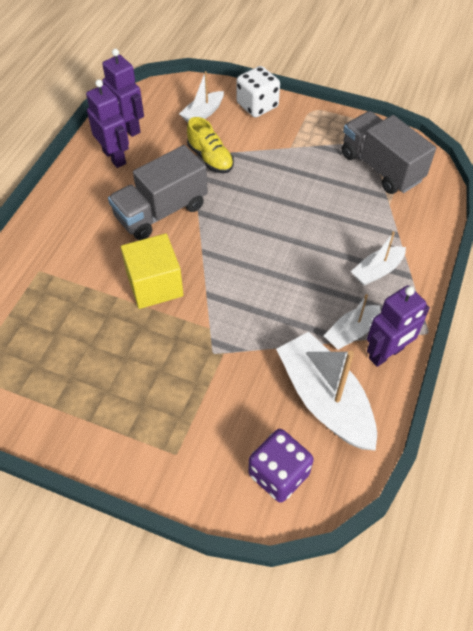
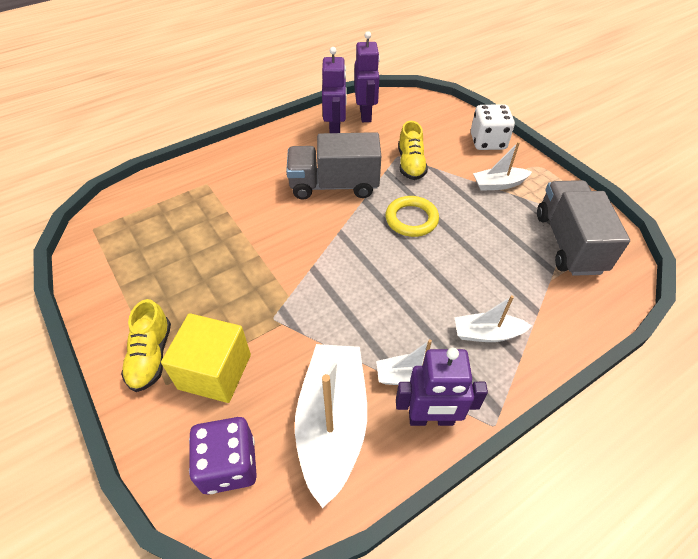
camera: 35 degrees right, 5 degrees down
(142, 442) = (151, 356): none -> yellow shoe
(155, 285) = (278, 237): yellow cube -> yellow cube (215, 371)
(203, 114) = (434, 129): white boat -> white boat (498, 184)
(251, 209) = (411, 219): none -> yellow ring

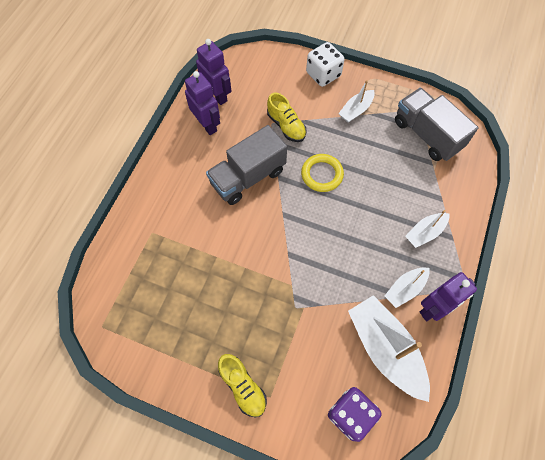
camera: 35 degrees left, 15 degrees up
(215, 371) = (292, 367): yellow cube -> none

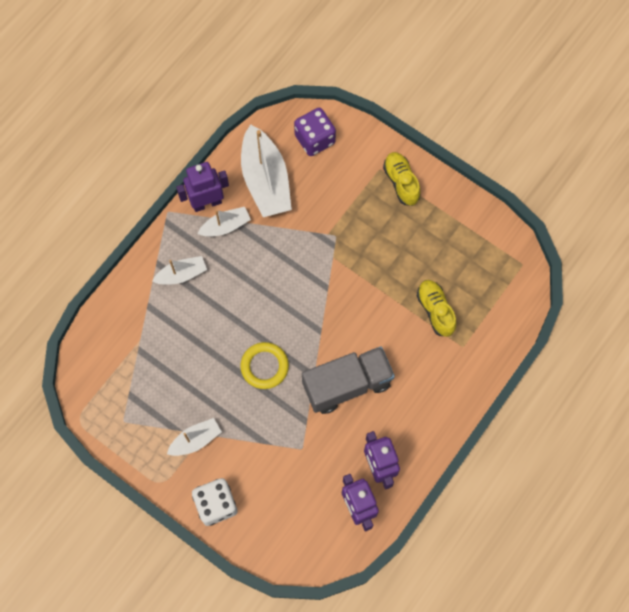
camera: 165 degrees left, 5 degrees up
(286, 126) = (285, 440): yellow shoe -> yellow shoe (435, 310)
(427, 135) = (127, 385): grey truck -> none

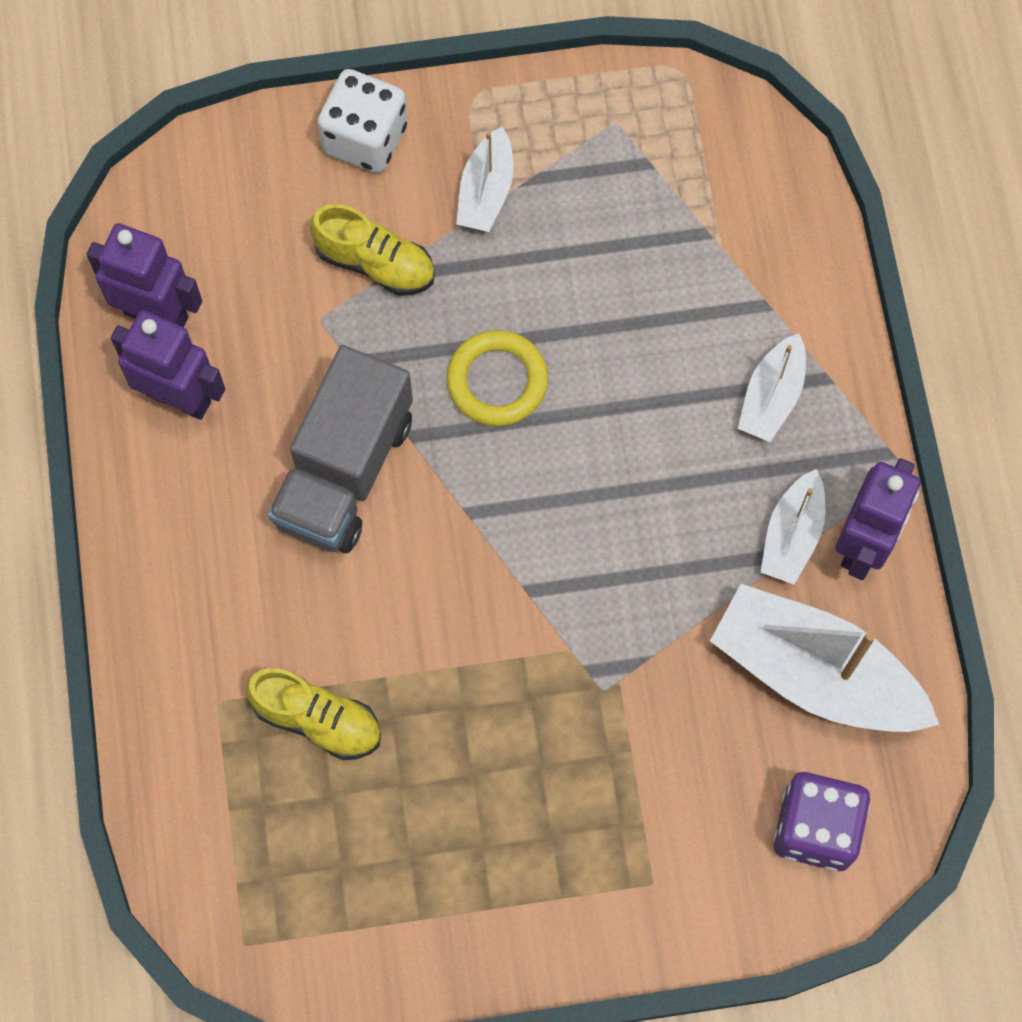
camera: 135 degrees right, 0 degrees up
(401, 182) = (591, 894): yellow shoe -> yellow shoe (375, 263)

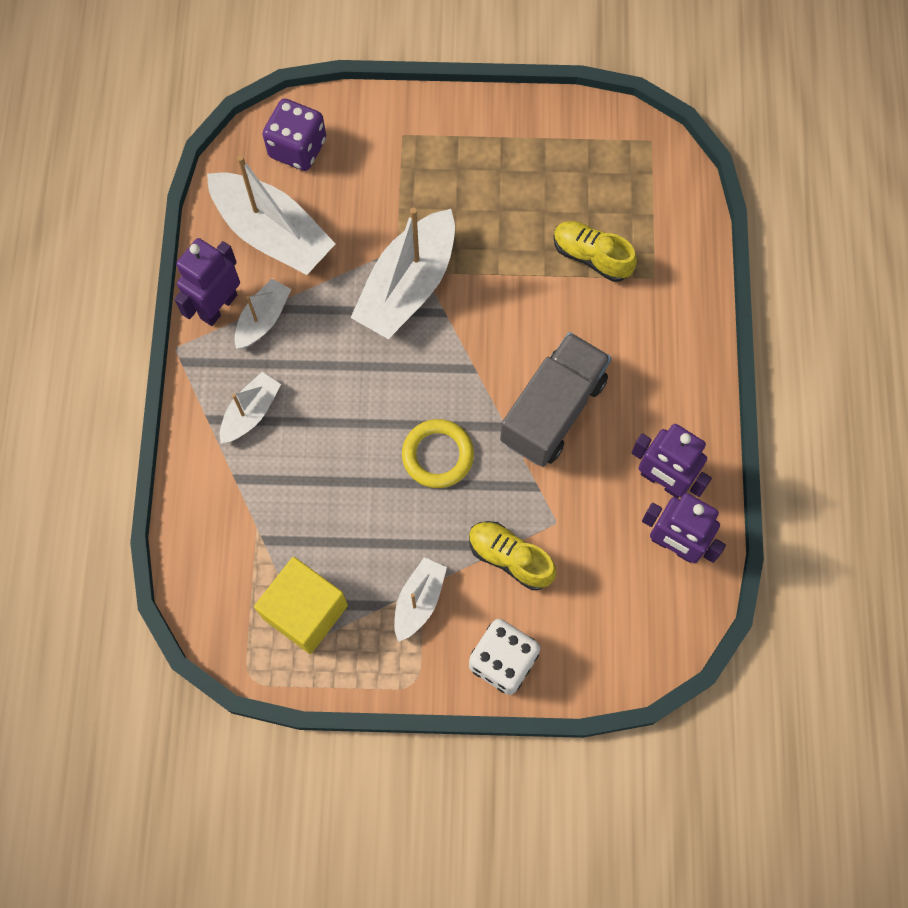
camera: 170 degrees left, 0 degrees up
(590, 624) = (408, 286): none -> white boat
(630, 155) = (305, 612): none -> yellow cube

